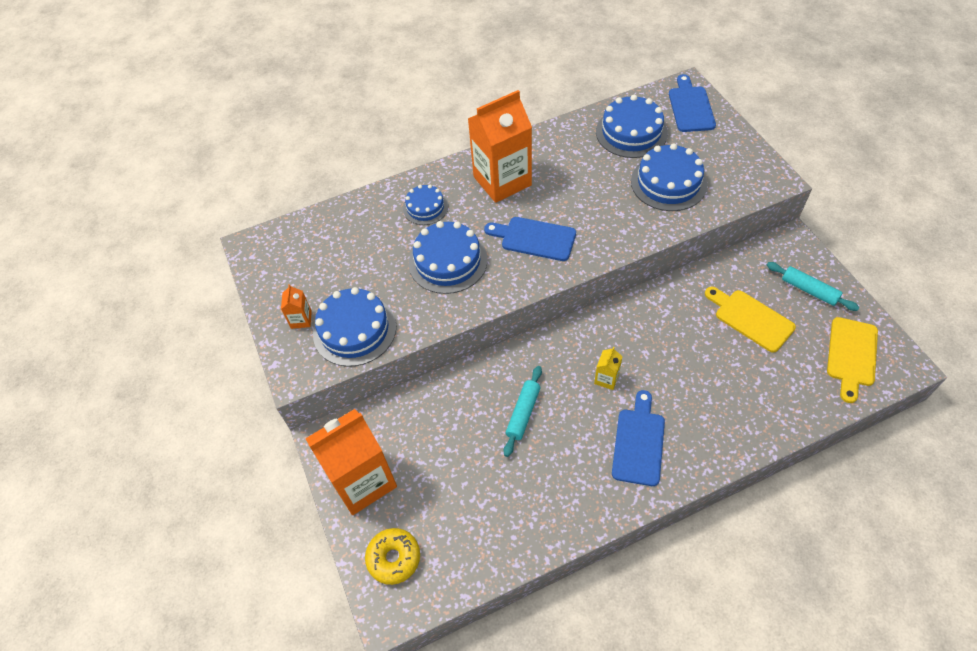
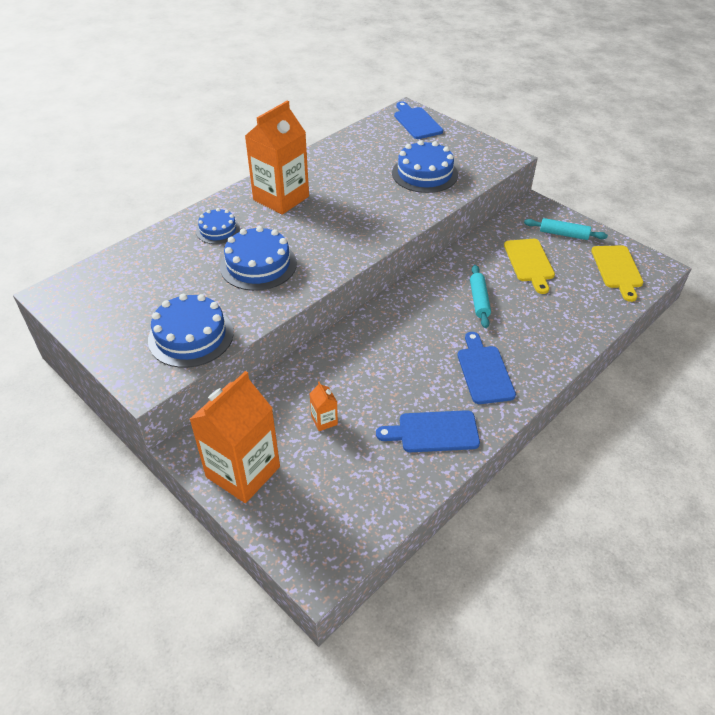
camera: 25 degrees left, 10 degrees down
(301, 319) = (131, 340): orange carton -> orange carton (324, 420)
(394, 558) = (303, 527): yellow donut -> none
(523, 413) = (373, 376): turquoise rolling pin -> turquoise rolling pin (479, 300)
(534, 238) = (330, 232): blue cutting board -> blue cutting board (433, 432)
(606, 379) = (434, 332): yellow carton -> none
(631, 132) = (377, 146): blue cake -> none
(751, 318) = (529, 263): yellow cutting board -> yellow cutting board turned 120 degrees counterclockwise

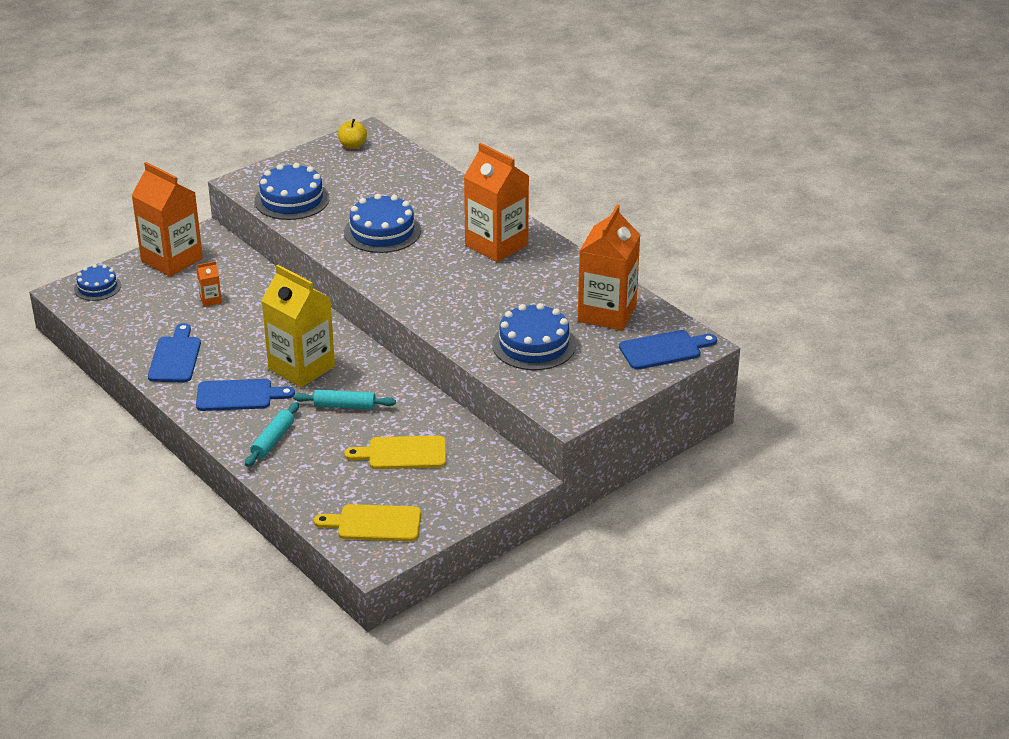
camera: 95 degrees right, 10 degrees down
(79, 302) = (352, 146): none -> yellow apple
(218, 230) = (444, 208): blue cake -> blue cake (97, 287)
(375, 144) = (607, 313): none -> orange carton
(430, 334) = (301, 368): none -> yellow carton
(563, 234) = (454, 492): turquoise rolling pin -> turquoise rolling pin (273, 440)

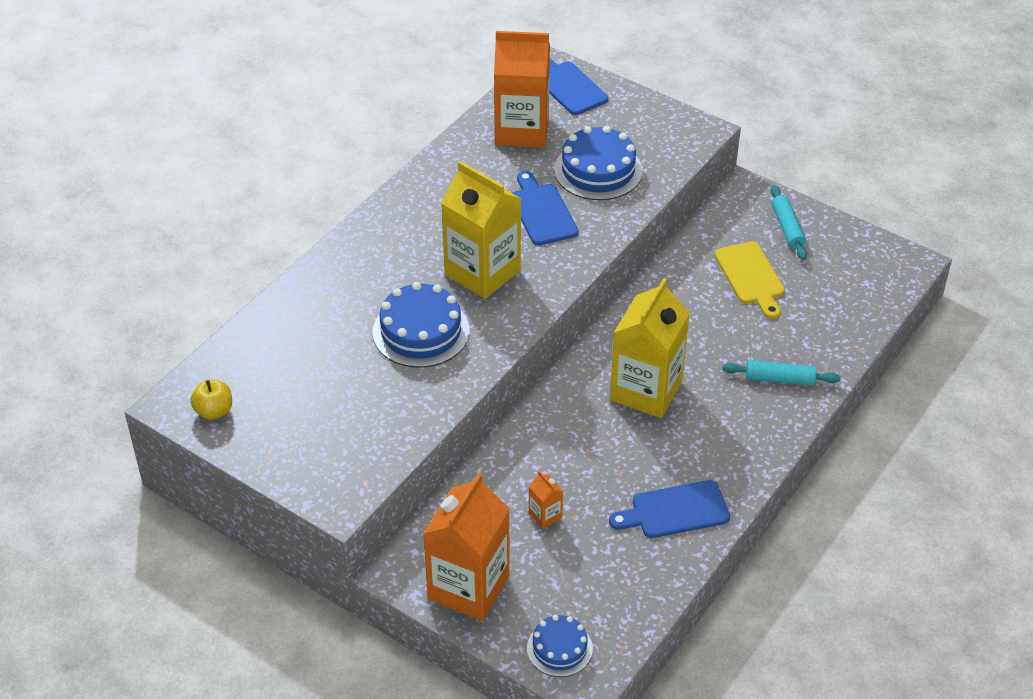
camera: 105 degrees left, 10 degrees up
(238, 396) = (719, 430): blue cutting board -> blue cutting board (542, 212)
(292, 199) = (370, 436): blue cake -> none
(344, 406) = (697, 338): turquoise rolling pin -> turquoise rolling pin (787, 228)
(374, 523) = (861, 273): yellow cutting board -> none
(432, 267) = (482, 272): none -> yellow carton
(496, 245) = (419, 231): orange carton -> none

